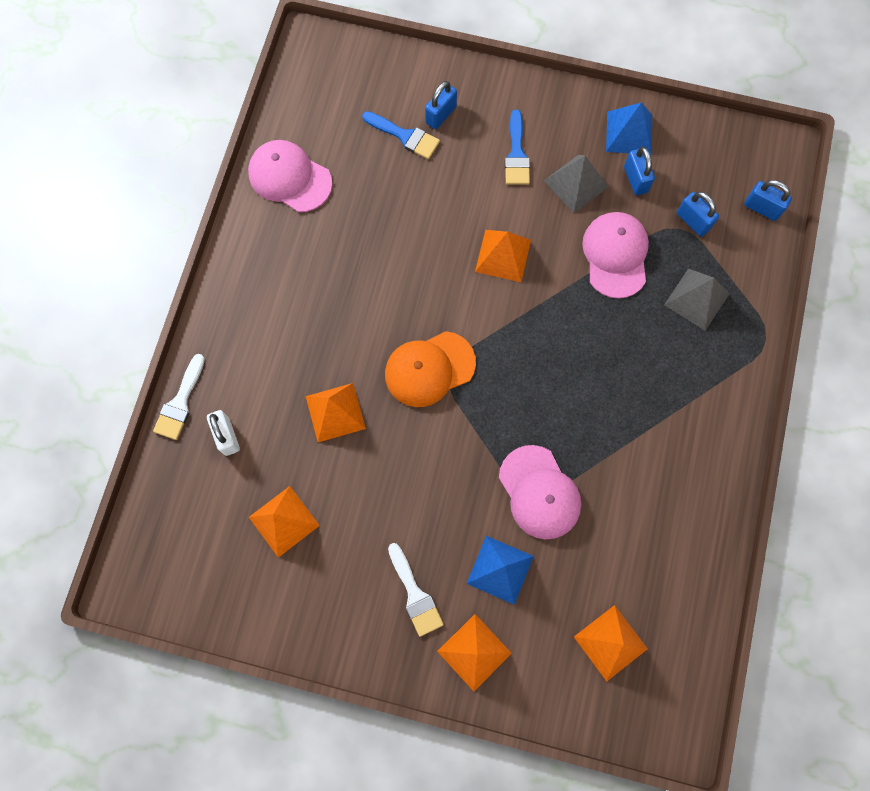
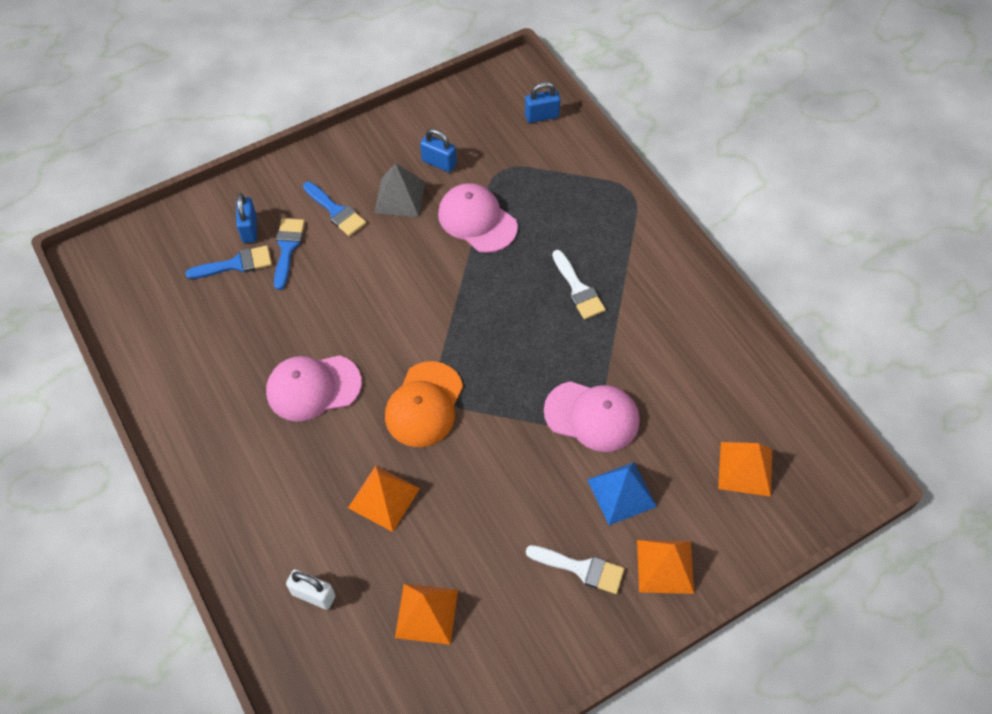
camera: 45 degrees left, 15 degrees down
(180, 403) = (246, 606): white brush -> white brush (578, 289)
(290, 178) = (169, 365): pink cap -> pink cap (313, 387)
(453, 155) = (287, 248): none -> blue brush
(503, 255) = (397, 284): orange pyramid -> none
(629, 133) = (403, 138): blue pyramid -> none
(692, 221) = (505, 158): blue padlock -> none
(696, 299) = (561, 203): grey pyramid -> none

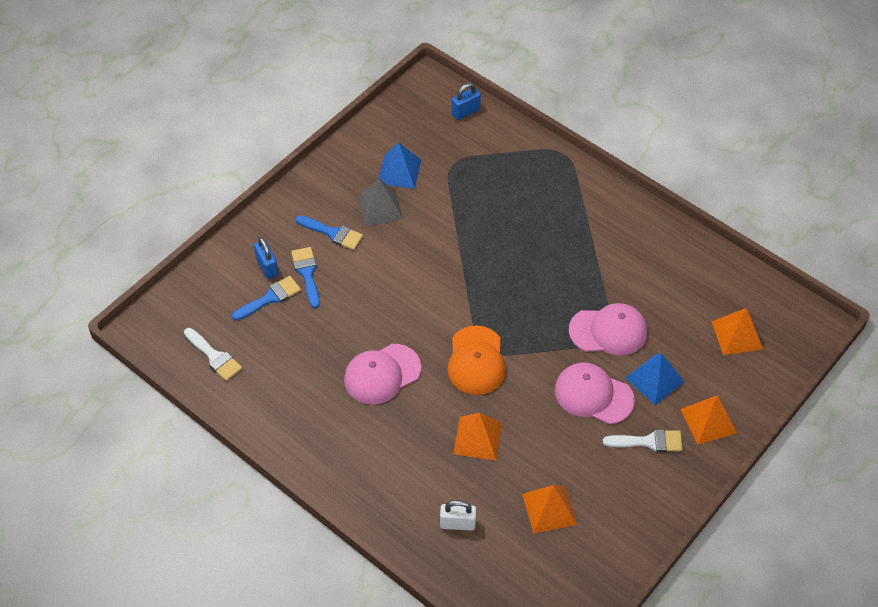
camera: 20 degrees left, 5 degrees down
(439, 163) = (399, 171): blue padlock -> blue pyramid
(477, 220) = (451, 209): pink cap -> pink cap (593, 395)
(578, 289) = (556, 240): white brush -> white brush (214, 356)

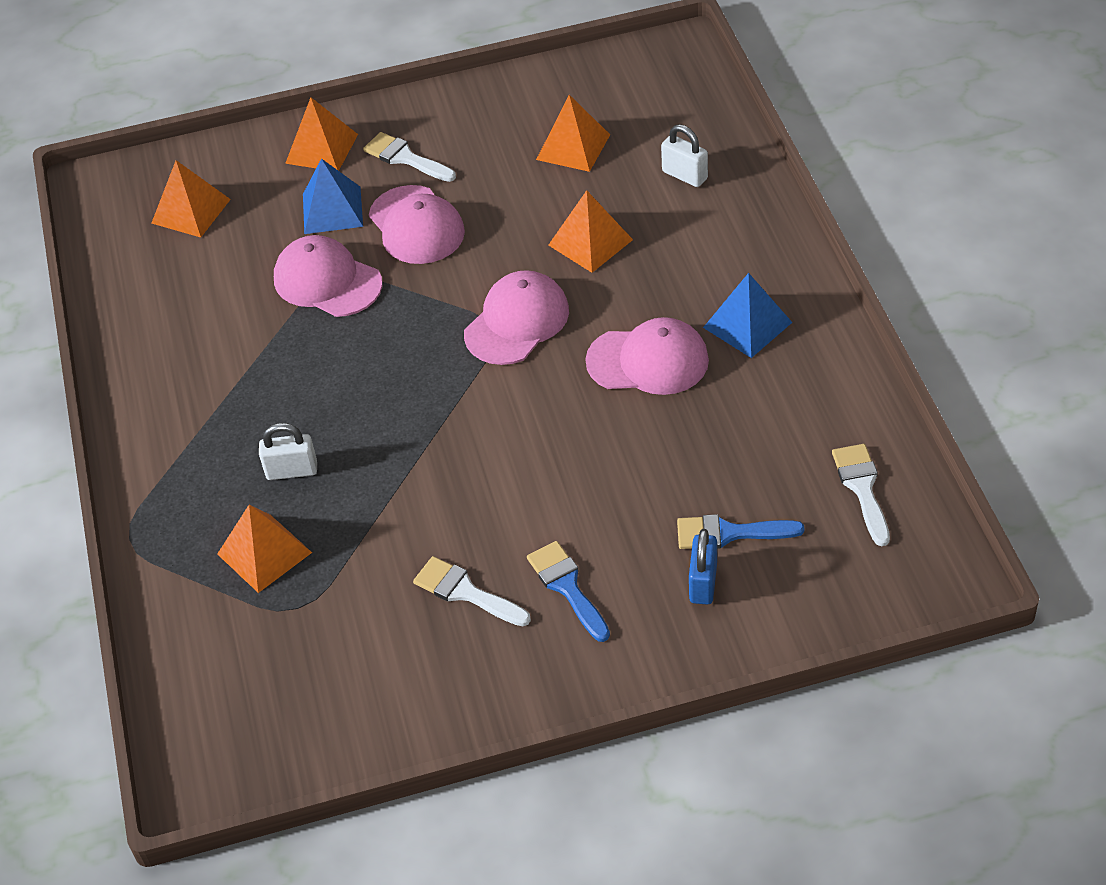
camera: 140 degrees left, 5 degrees down
(307, 273) = (650, 543): blue brush -> none
(380, 207) = (465, 592): grey pyramid -> white brush
(399, 171) = (387, 638): blue pyramid -> blue pyramid (747, 325)
(465, 112) = (193, 689): blue padlock -> none
(476, 361) = (517, 322): orange cap -> pink cap
(492, 178) = (264, 553): none -> orange pyramid
(518, 220) = (292, 471): none -> white padlock

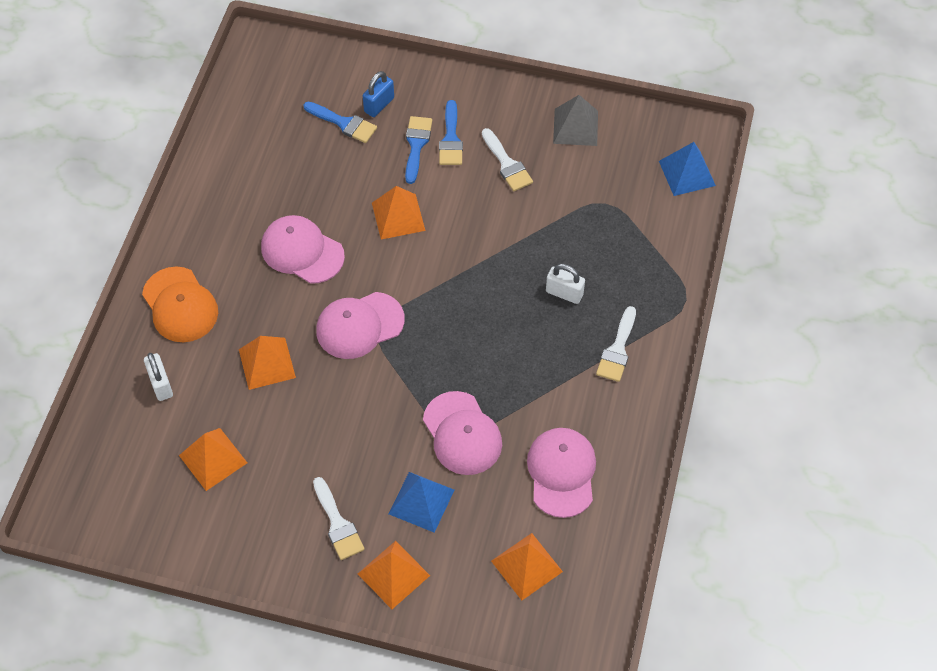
camera: 155 degrees left, 10 degrees up
(264, 553) = (608, 246): orange pyramid -> orange pyramid (398, 216)
(400, 696) = (575, 127): none -> grey pyramid
(416, 225) = (371, 449): pink cap -> pink cap (561, 472)
(608, 555) = (416, 145): none -> blue brush
(736, 246) = (180, 305): none -> orange cap
(747, 325) = (224, 243): blue pyramid -> blue pyramid (687, 173)
(862, 488) = (254, 111): white brush -> white brush (617, 350)

